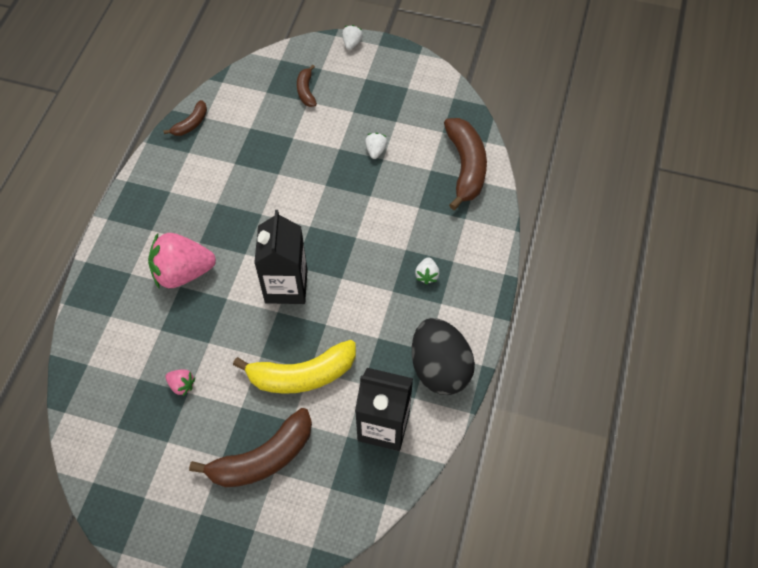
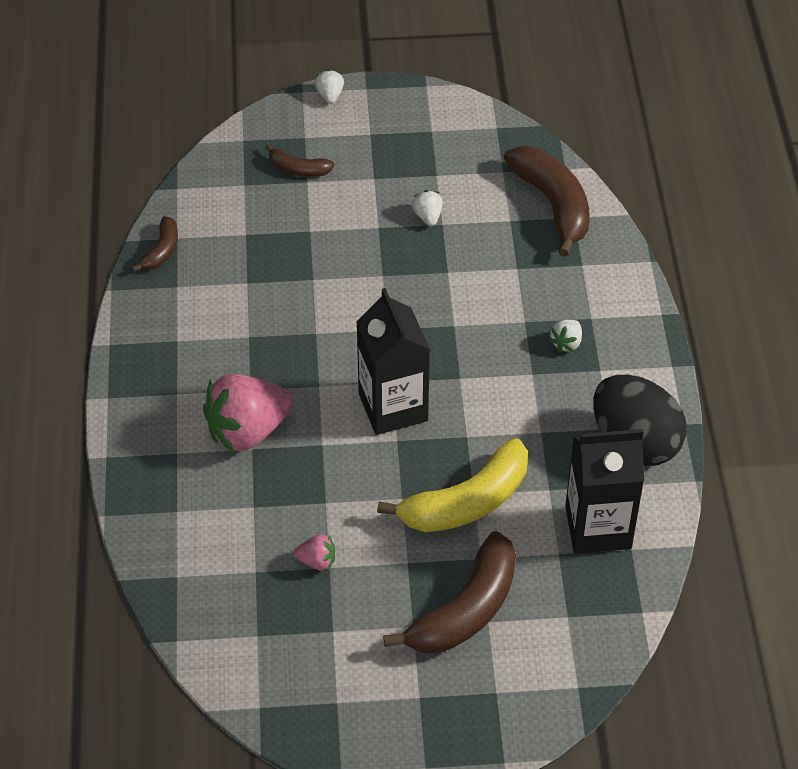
camera: 20 degrees left, 10 degrees down
(306, 91) = (298, 169): brown banana -> brown banana turned 45 degrees counterclockwise
(427, 275) = (566, 343): white strawberry -> white strawberry turned 45 degrees clockwise

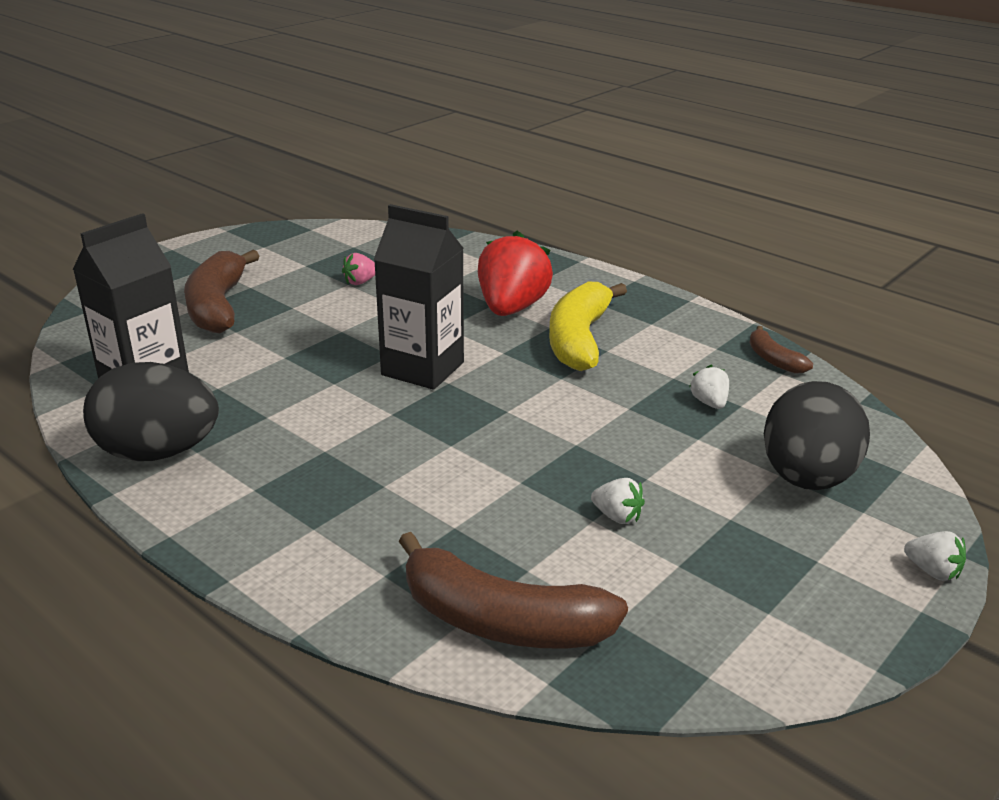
camera: 135 degrees right, 20 degrees down
(247, 431) = (511, 308): pink strawberry -> red strawberry
(298, 169) = (806, 478): brown banana -> black egg
(467, 502) = (284, 350): yellow banana -> yellow banana (579, 339)
(566, 343) = (316, 491): white strawberry -> white strawberry (709, 403)

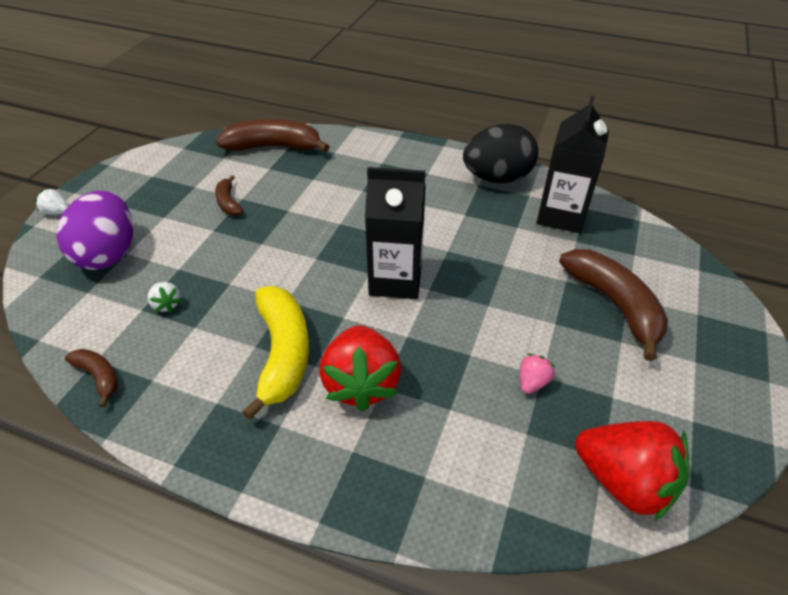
camera: 160 degrees right, 15 degrees up
(353, 237) = (623, 481): none -> red strawberry
(617, 516) = (228, 203): white strawberry -> brown banana
(806, 478) = (109, 254): black egg -> purple egg

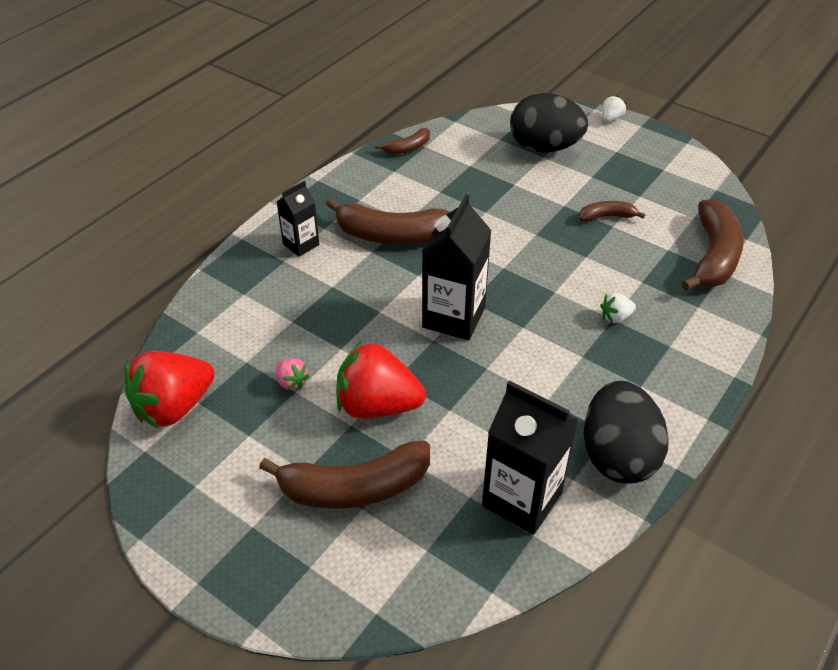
camera: 105 degrees right, 0 degrees up
(109, 254) = (544, 147): purple egg -> black egg
(166, 304) = (471, 177): white strawberry -> white strawberry (615, 317)
(283, 353) = (391, 235): yellow banana -> brown banana
(317, 441) = (301, 244): none -> black carton
(361, 383) = (341, 274): red strawberry -> red strawberry (377, 405)

